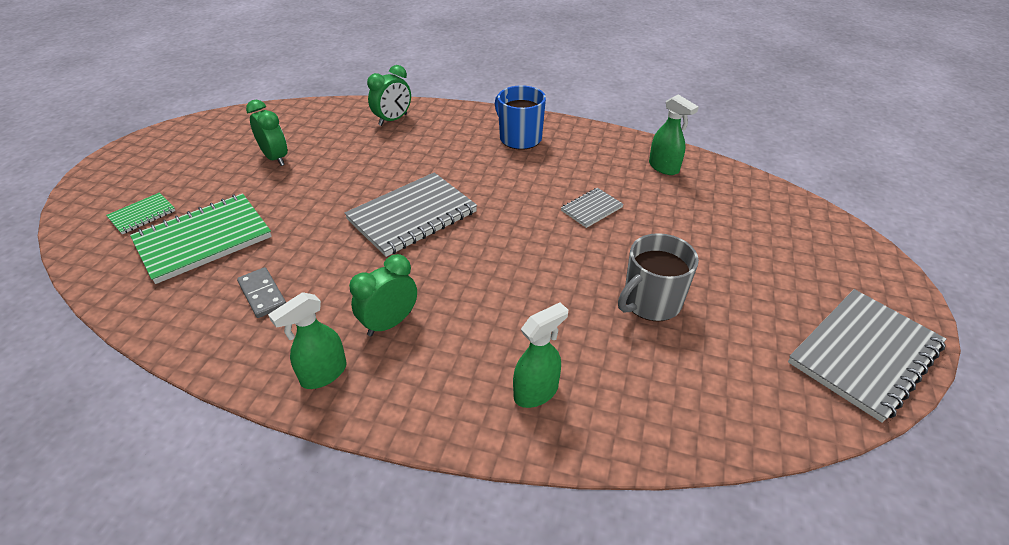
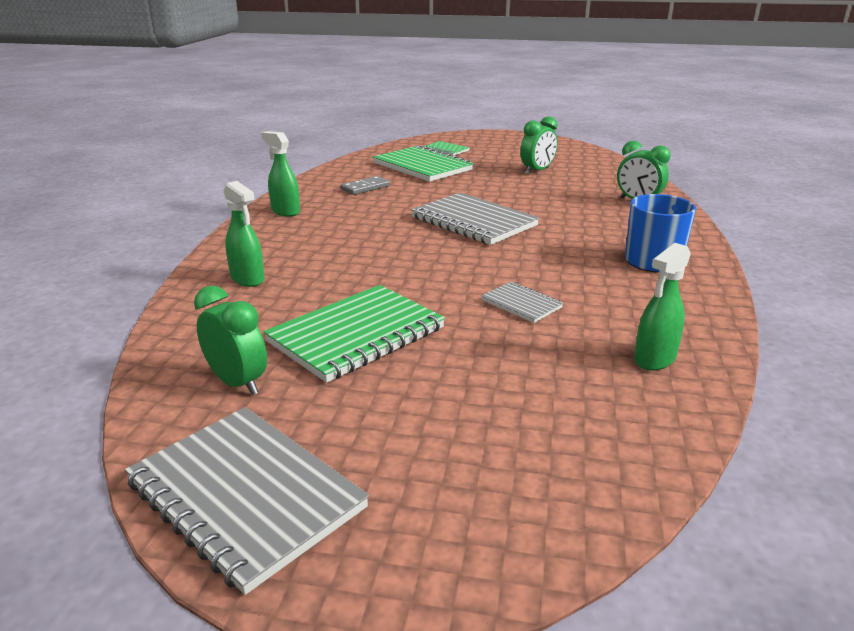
camera: 85 degrees right, 15 degrees down
(389, 323) = (333, 225): green clock -> green clock (237, 383)
(651, 302) = (356, 335): grey mug -> green notebook

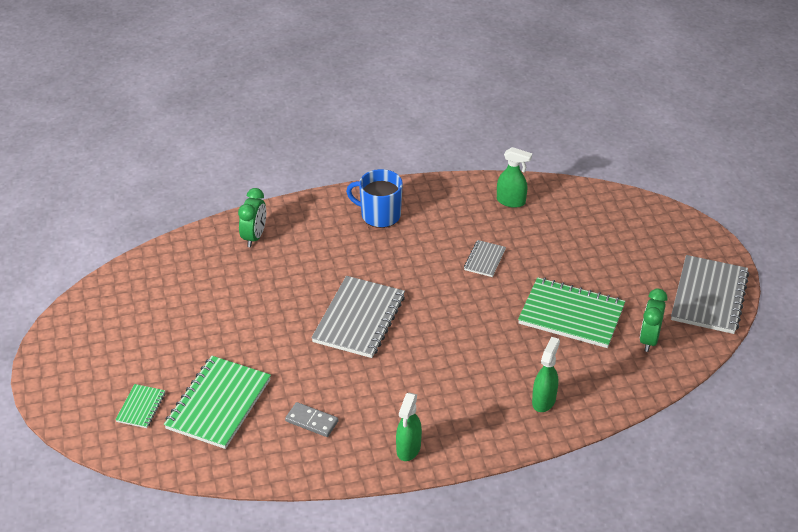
camera: 115 degrees left, 15 degrees up
(537, 171) = (192, 314): green clock -> none

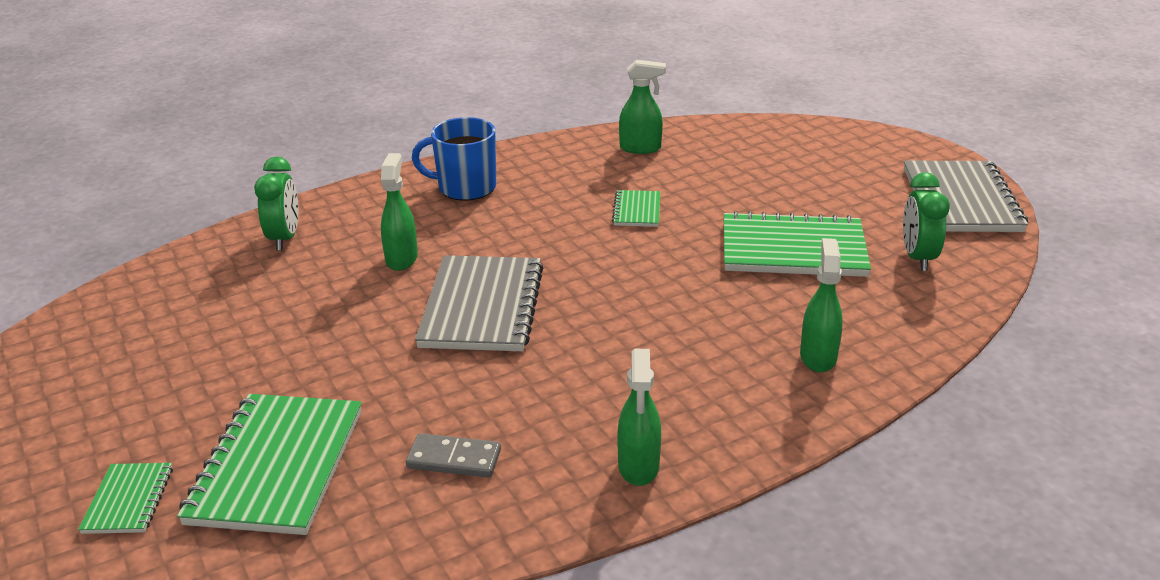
camera: 15 degrees left, 10 degrees down
(322, 269) = (401, 258): none -> green spray bottle
(484, 260) = (637, 210): grey notebook -> green notebook

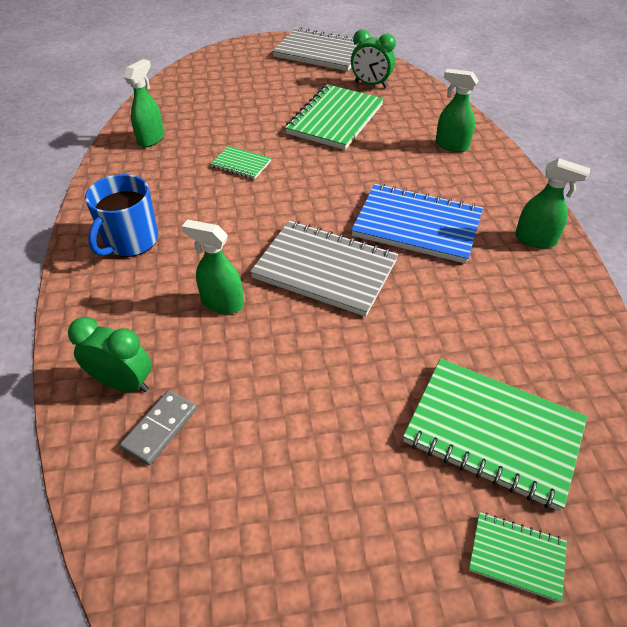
camera: 70 degrees left, 15 degrees up
(454, 459) = (508, 323): grey domino -> grey domino (160, 428)
(603, 357) = (417, 225): none -> blue notebook

